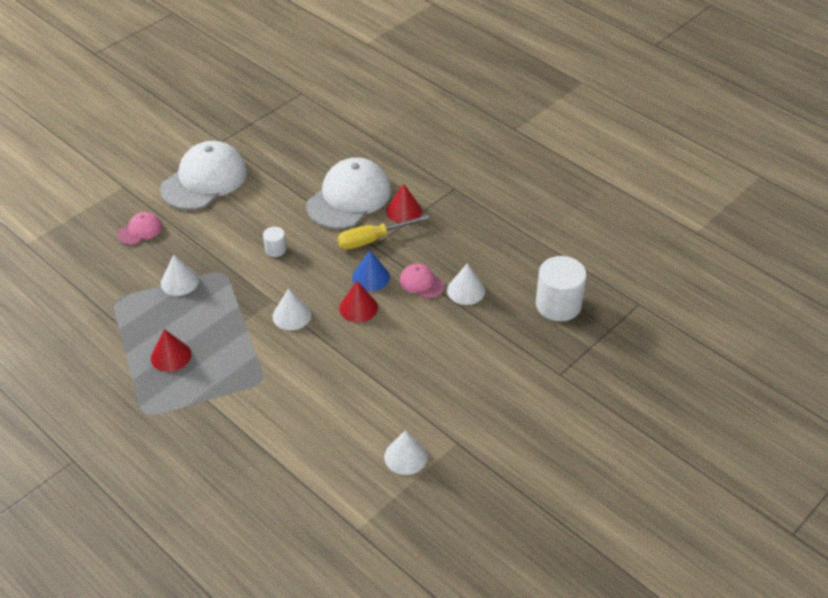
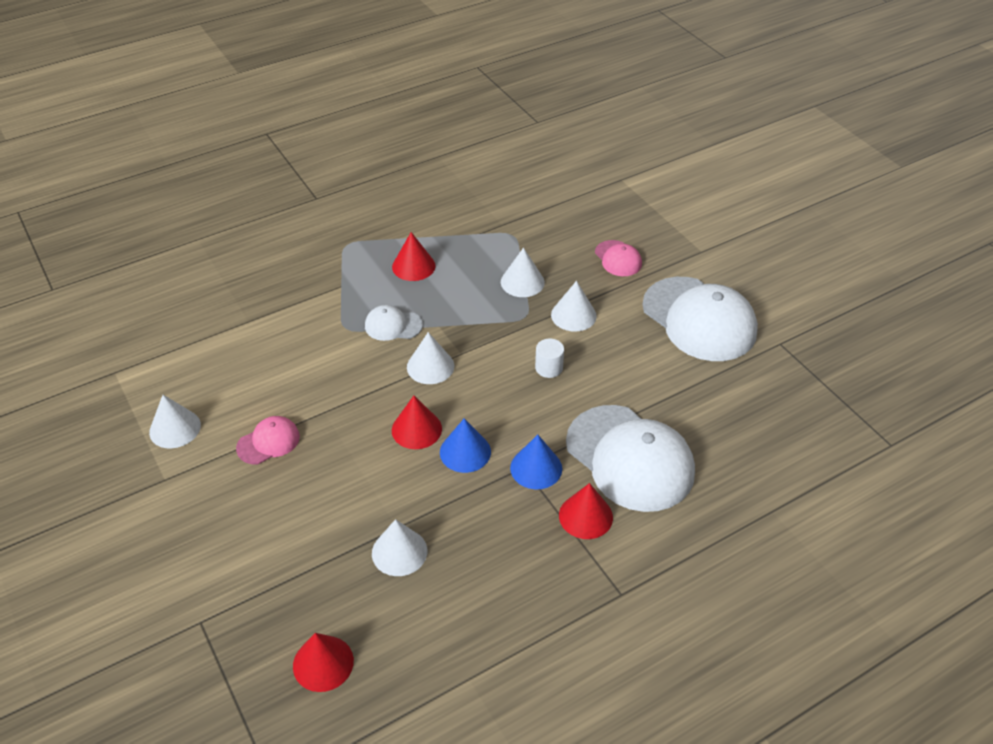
camera: 105 degrees right, 0 degrees up
(214, 245) = (573, 315): none -> white cone
(250, 350) = (393, 325): none -> white cap
(373, 239) = (536, 468): yellow screwdriver -> blue cone
(421, 283) = (433, 504): pink cap -> pink cap (268, 442)
(558, 305) = (323, 663): white cylinder -> red cone

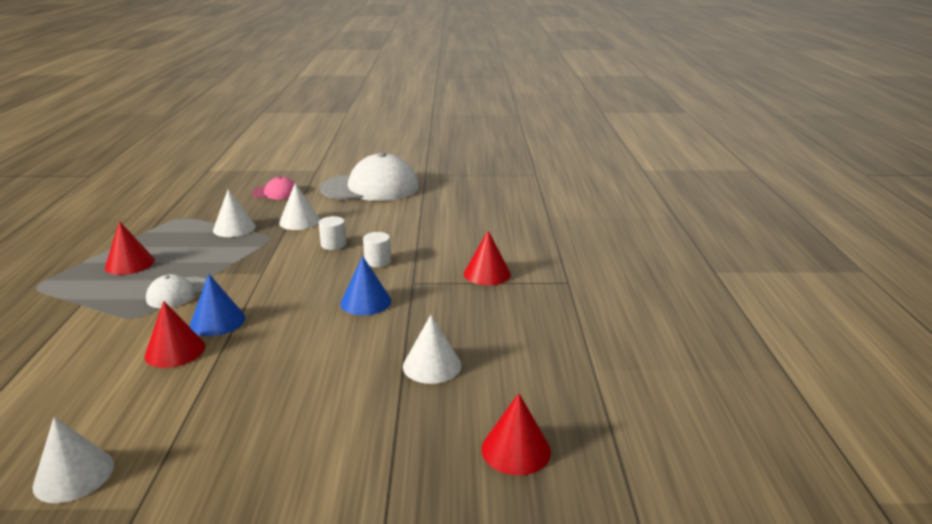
camera: 60 degrees left, 20 degrees down
(268, 442) = (202, 406): pink cap -> none
(416, 429) = (310, 316): red cone -> red cone (175, 351)
(430, 366) = (253, 290): white cone -> none
(536, 468) = (420, 278): blue cone -> blue cone (217, 321)
(542, 419) = (378, 261): none -> white cylinder
(630, 458) = (455, 243): white cap -> none

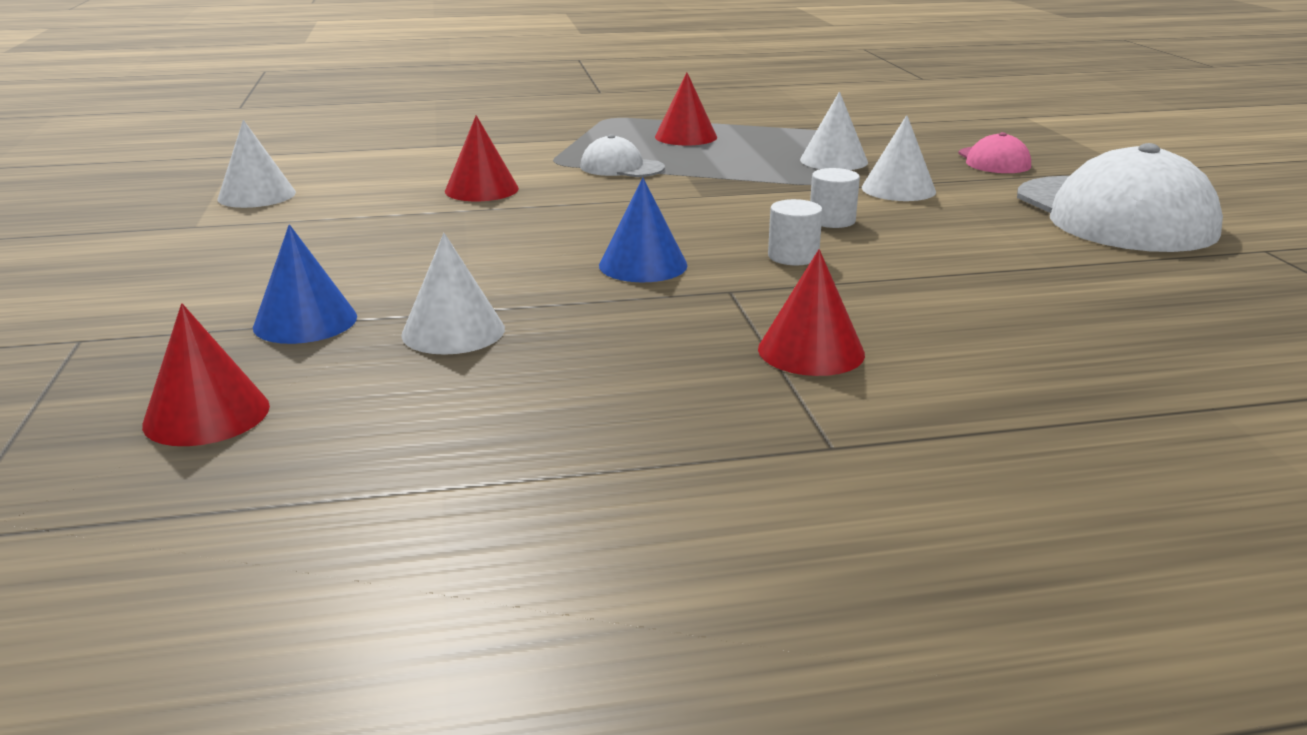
camera: 80 degrees right, 0 degrees up
(217, 321) = (555, 195): blue cone -> blue cone (305, 321)

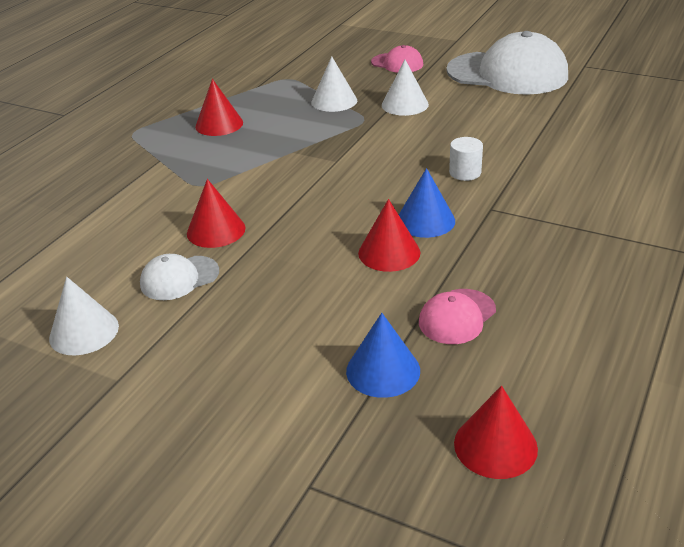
camera: 50 degrees left, 10 degrees up
(453, 331) = (457, 317): white cone -> pink cap
(621, 167) = (246, 167): white cap -> white cap (179, 278)
(811, 351) = (587, 216): red cone -> red cone (389, 252)
(832, 220) = (427, 141): white cylinder -> none

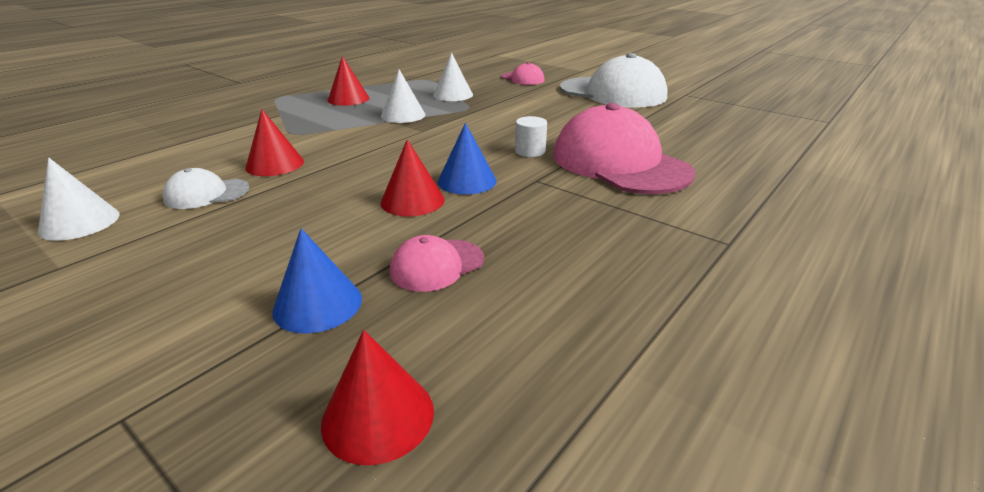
camera: 10 degrees right, 5 degrees down
(405, 104) = (510, 102): white cone -> white cone (403, 115)
(559, 175) = (619, 163): none -> pink cap

